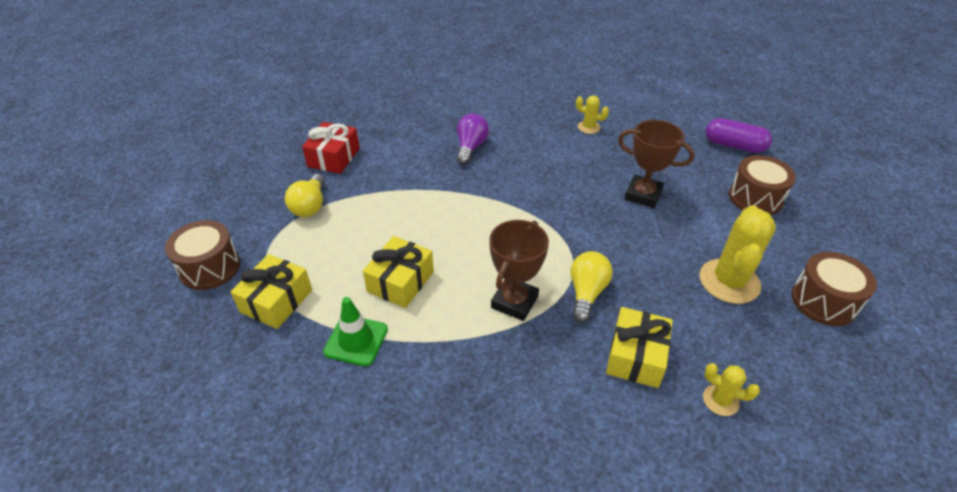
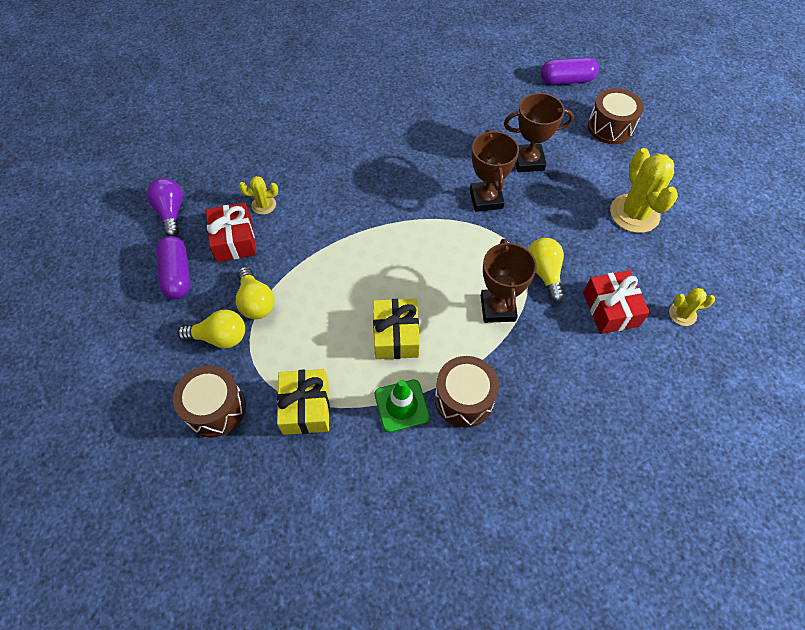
camera: 30 degrees left, 15 degrees up
(261, 219) = (220, 337): none -> yellow light bulb
(271, 164) = (177, 275): none -> purple capsule
(470, 147) = (354, 173): purple light bulb -> purple light bulb (171, 212)
(575, 209) = (486, 199): none -> brown trophy
(589, 127) = (441, 108): yellow cactus -> yellow cactus (264, 205)
(636, 356) = (610, 309): yellow gift -> red gift
(823, 301) = (702, 200): brown drum -> brown drum (464, 399)

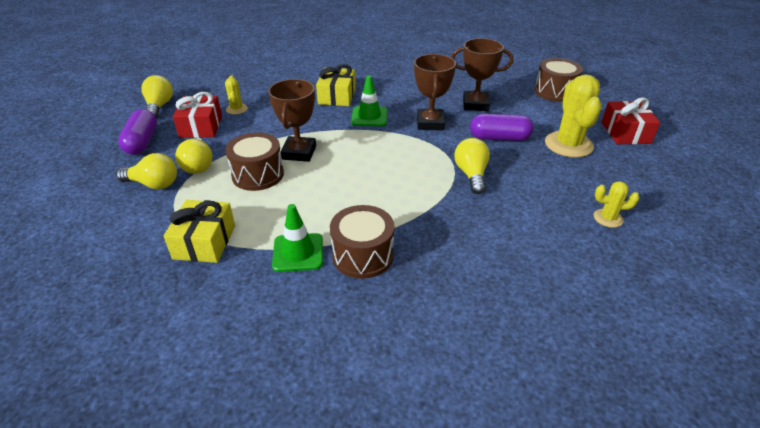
camera: 10 degrees right, 20 degrees down
(171, 212) = (159, 106): purple light bulb -> yellow light bulb
(215, 408) = (121, 232): brown drum -> brown drum (258, 175)
(264, 205) = (236, 109): yellow cactus -> yellow cactus turned 75 degrees clockwise
(396, 335) = (314, 201): yellow gift -> yellow gift (337, 96)
(417, 197) = (369, 117): none -> green traffic cone
(497, 308) = (419, 193): brown trophy -> brown trophy (299, 152)
(566, 80) = (521, 63): purple capsule -> purple capsule (499, 138)
(610, 309) = (532, 206): red gift -> red gift (625, 133)

